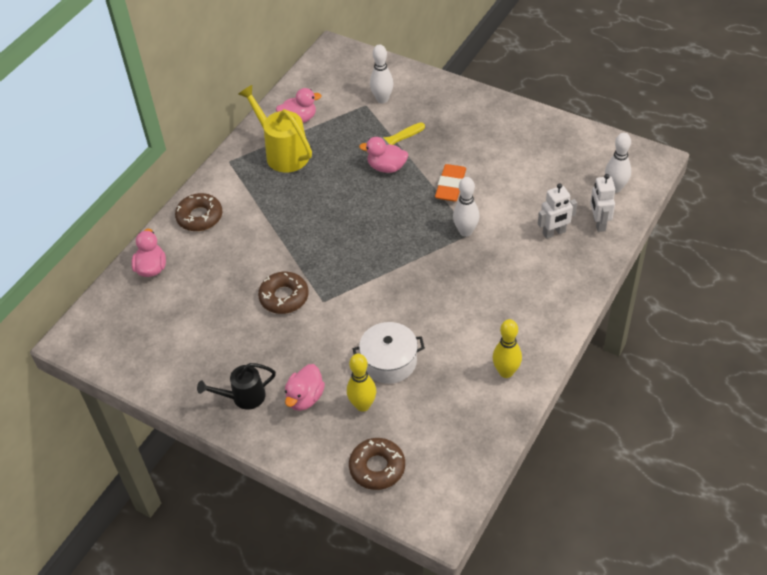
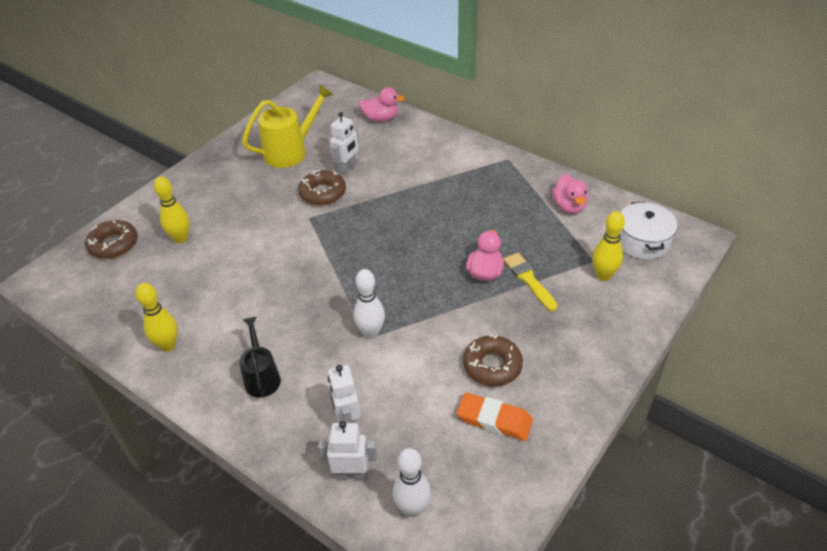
camera: 95 degrees right, 5 degrees down
(199, 217) = (436, 143): brown donut -> brown donut (492, 366)
(241, 284) = (347, 168): none -> white robot
(243, 397) = (224, 169): black watering can -> black watering can (262, 377)
(283, 152) = (517, 194): yellow watering can -> yellow watering can (291, 151)
(305, 398) = (206, 204): pink duck -> none
(382, 99) = (603, 276): white bowling pin -> yellow bowling pin
(389, 361) = (220, 259): white pot -> white pot (642, 241)
(450, 186) = (446, 326): orange eraser -> orange eraser (494, 420)

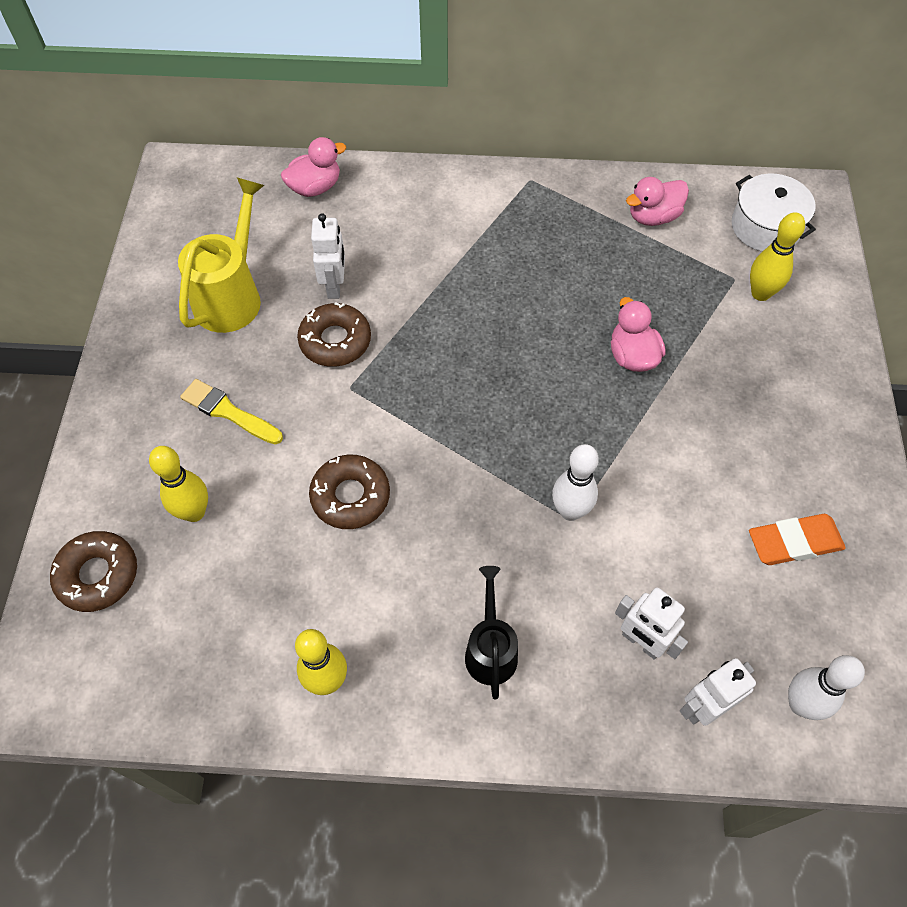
camera: 35 degrees left, 15 degrees up
(262, 377) = (491, 649): black watering can -> black watering can turned 45 degrees clockwise
(492, 366) = (738, 476): brown donut -> brown donut (350, 496)
(529, 280) = (688, 340): yellow brush -> yellow brush (228, 412)
(569, 206) = (653, 217): pink duck -> pink duck turned 105 degrees clockwise

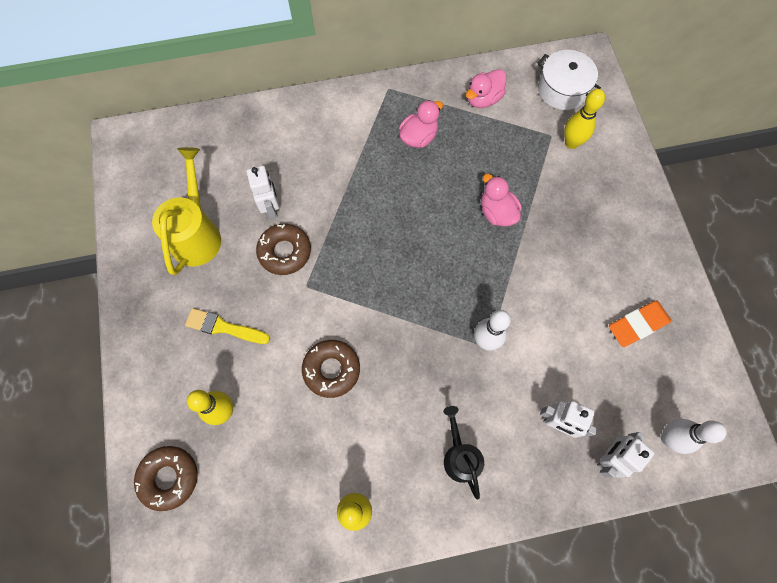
camera: 15 degrees left, 10 degrees up
(315, 187) = (232, 130): pink duck -> pink duck (418, 137)

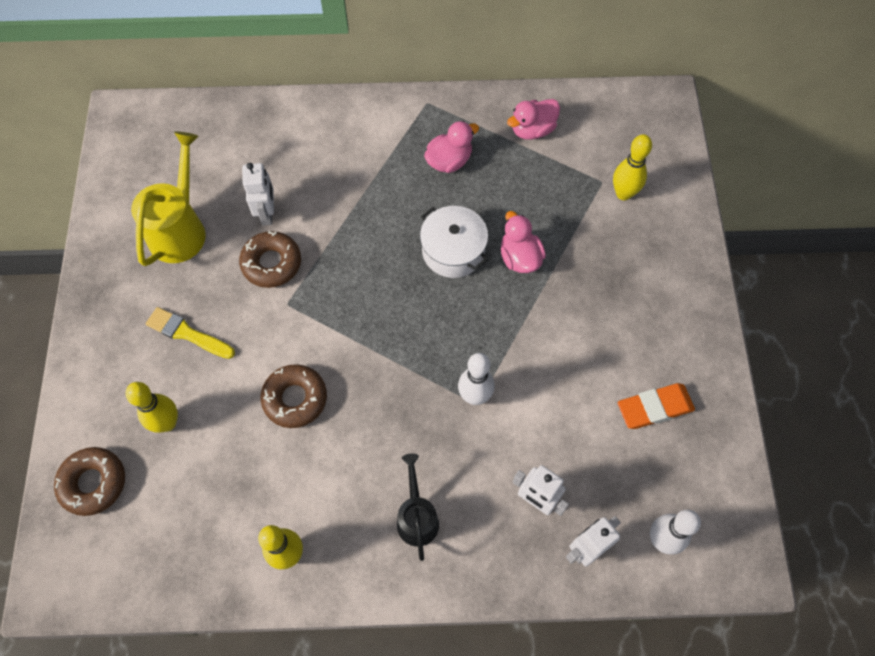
camera: 10 degrees right, 5 degrees down
(562, 89) = (626, 132): white pot -> white pot (453, 251)

